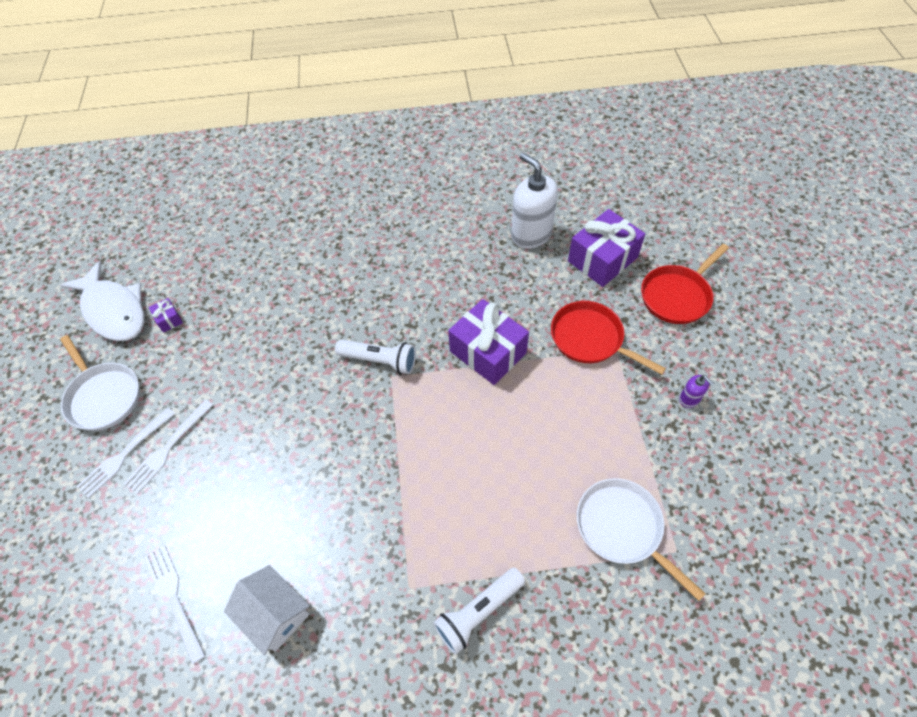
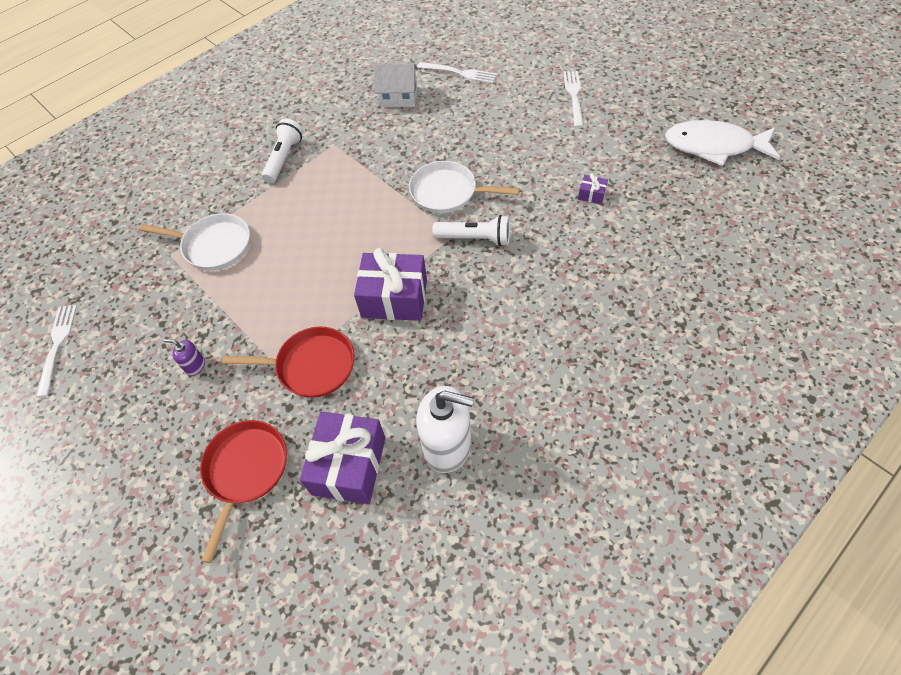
camera: 145 degrees right, 0 degrees up
(103, 396) = (633, 107): white pan -> white pan (447, 192)
(168, 448) = (552, 113): white fork -> white fork (57, 346)
(169, 319) = (666, 166): purple gift -> purple gift (591, 195)
(380, 361) = (475, 238): white flashlight -> white flashlight turned 150 degrees counterclockwise

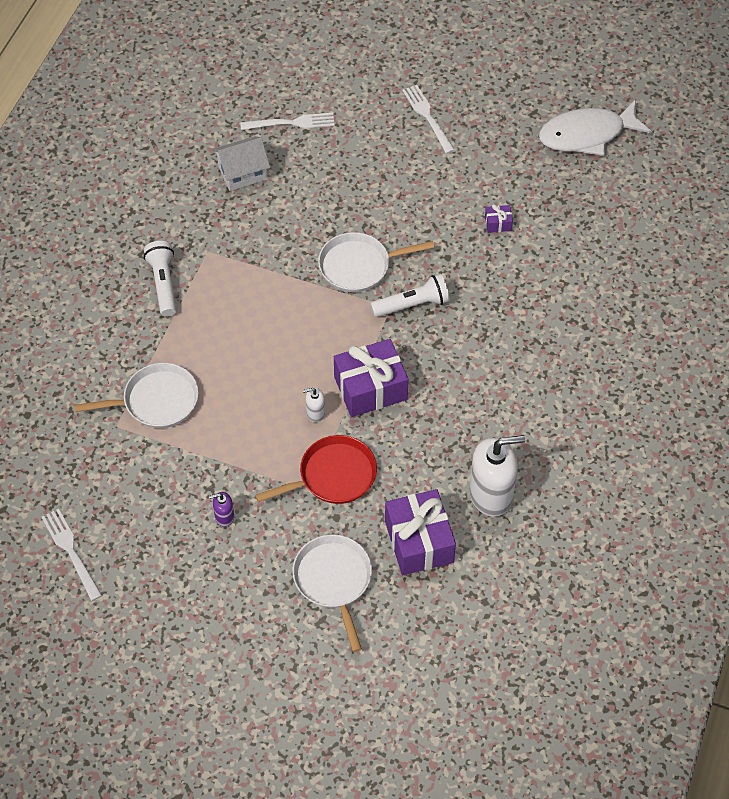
camera: 30 degrees left, 0 degrees up
(245, 471) = (334, 580): red pan -> white pan
(333, 302) = (315, 413): none -> white soap dispenser

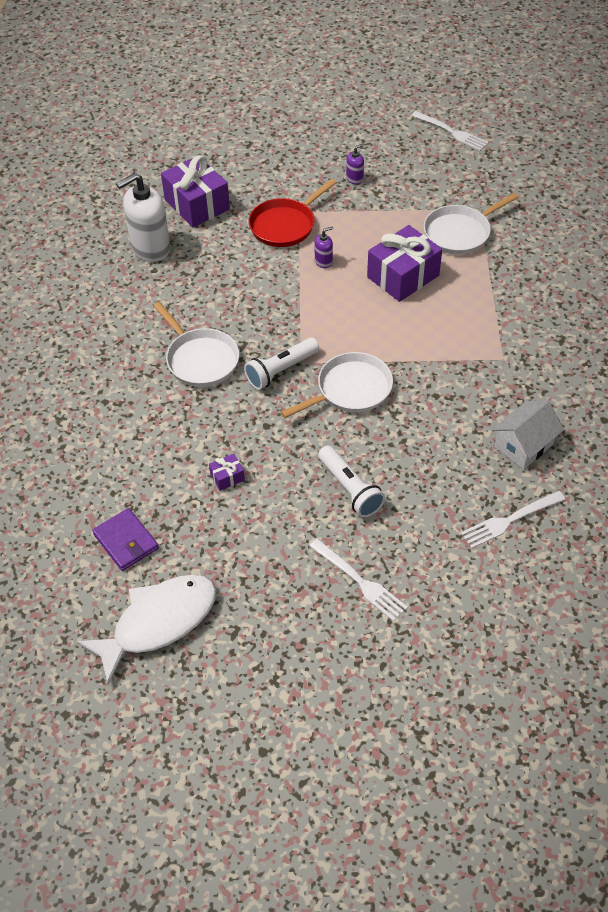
camera: 160 degrees right, 5 degrees down
(163, 284) = (521, 319): white flashlight -> white flashlight (350, 489)
(315, 413) = (323, 261): white soap dispenser -> purple soap dispenser
(334, 580) = (251, 166): white pan -> white pan (200, 359)
(370, 388) = (286, 292): purple gift -> purple gift (403, 276)
(596, 198) = (126, 541): none -> purple wallet

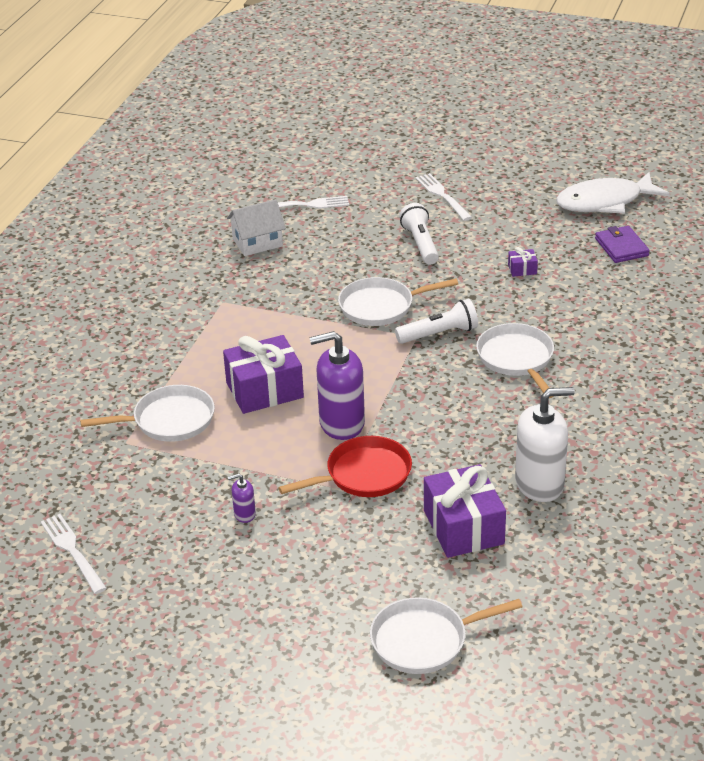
camera: 160 degrees left, 15 degrees down
(197, 133) = (424, 640): none -> white pan
(323, 261) = (341, 423): purple soap dispenser -> purple soap dispenser, size x2.23

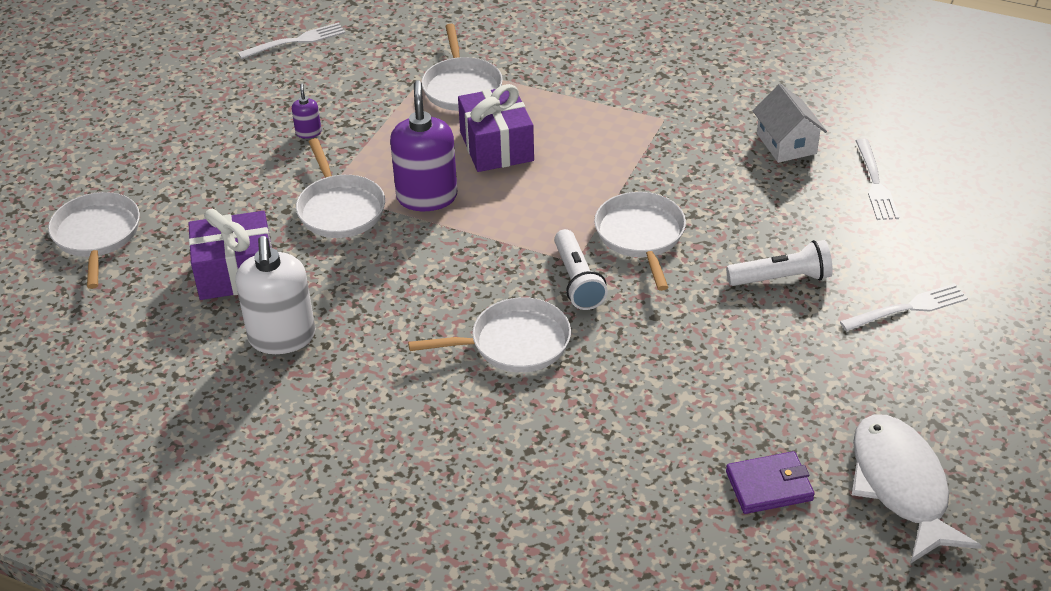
camera: 95 degrees right, 5 degrees up
(364, 475) = (340, 209): red pan -> white pan
(522, 269) = (715, 370): purple gift -> none

